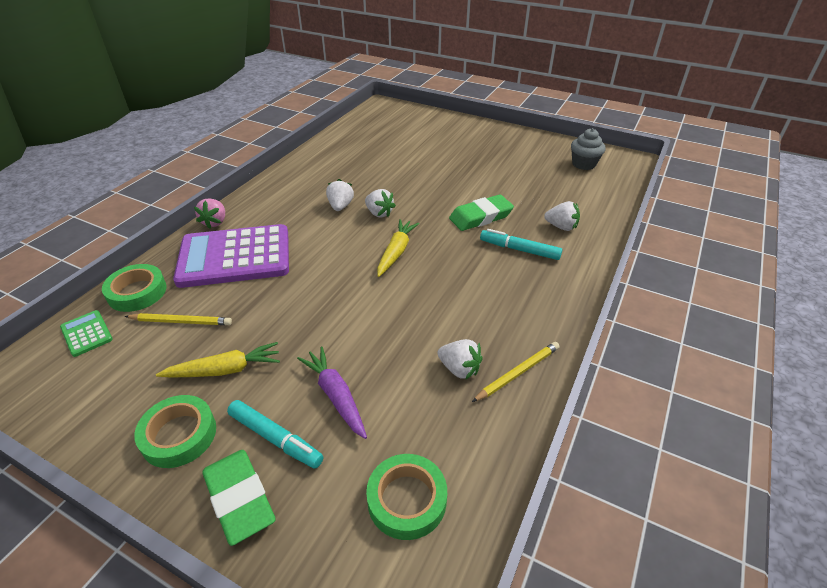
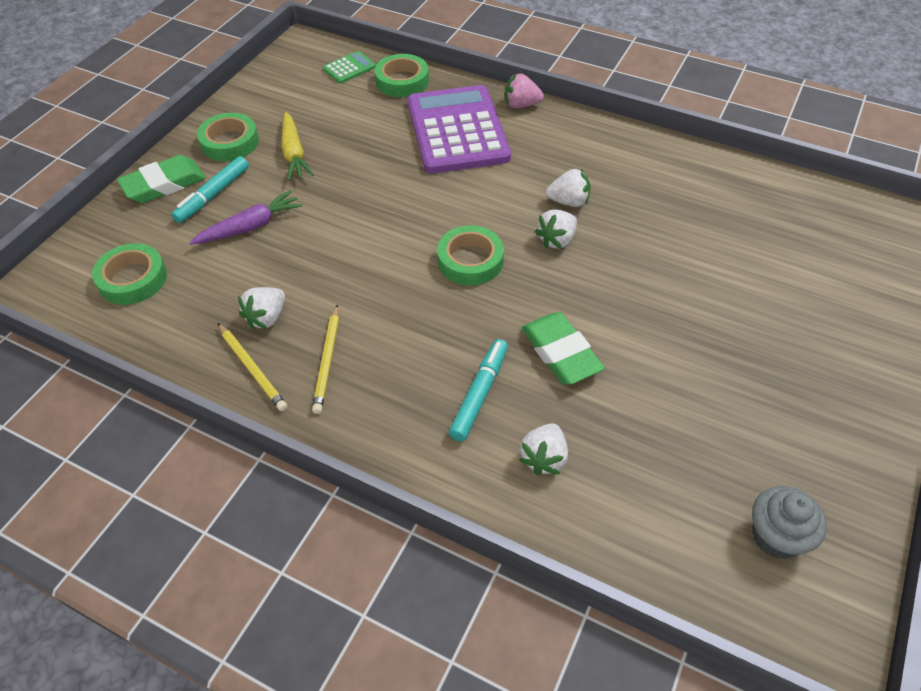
camera: 90 degrees right, 10 degrees up
(181, 321) = (359, 115): yellow pencil -> yellow pencil (327, 360)
(396, 252) = (470, 260): yellow carrot -> green tape

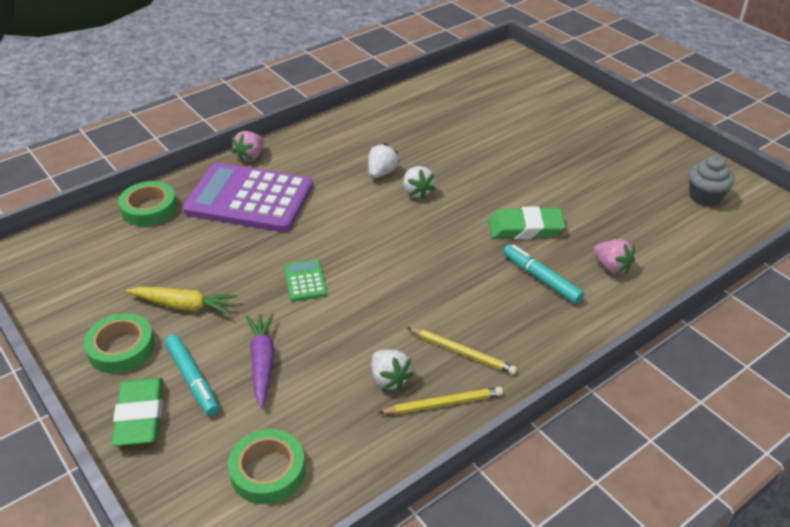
camera: 65 degrees left, 10 degrees down
(349, 68) = (92, 235): green calculator -> green calculator (305, 281)
(470, 260) = (407, 241): green tape -> none
(544, 458) = (611, 267): white strawberry -> pink strawberry

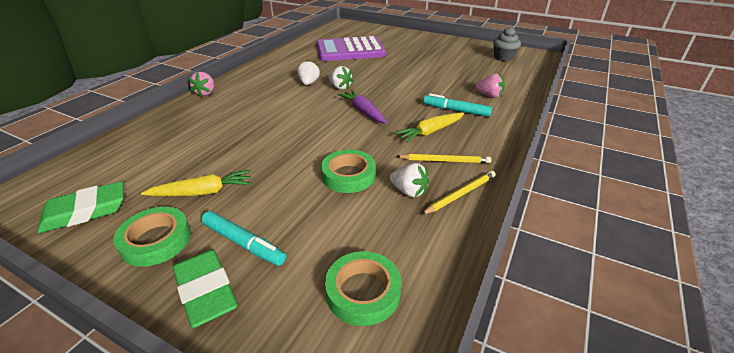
camera: 25 degrees left, 5 degrees down
(149, 208) = (135, 138): green tape -> green tape (348, 175)
(249, 199) = (220, 115): purple calculator -> purple calculator (350, 50)
(262, 362) = (299, 211): purple carrot -> purple carrot (363, 111)
(305, 281) = (297, 150): green calculator -> none
(479, 304) = (430, 132): none -> yellow carrot
(525, 228) = (423, 90): green eraser -> green eraser (85, 211)

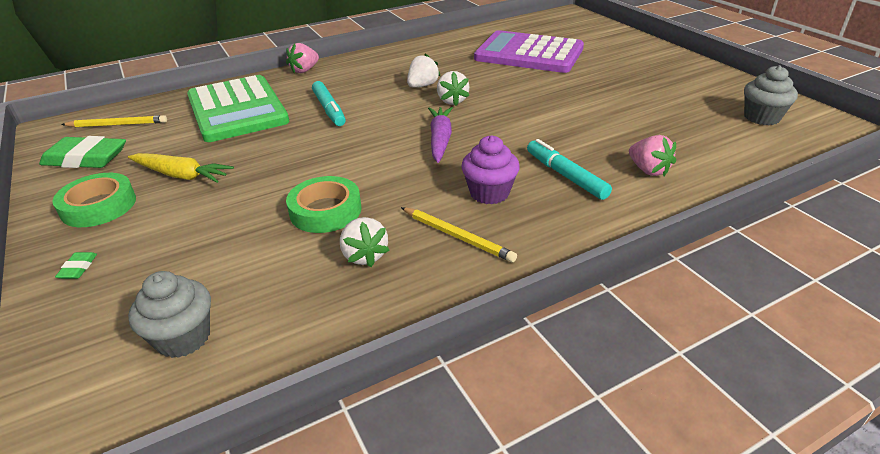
camera: 35 degrees right, 0 degrees up
(186, 133) = (237, 109): none -> green calculator
(206, 291) = (78, 268): green eraser -> green eraser, size x0.42
(243, 243) = (152, 239): turquoise marker -> turquoise marker (329, 109)
(363, 292) = (183, 338): green tape -> grey cupcake
(430, 132) = (489, 193): yellow carrot -> purple cupcake
(460, 194) = (419, 285): yellow pencil -> yellow pencil (117, 125)

